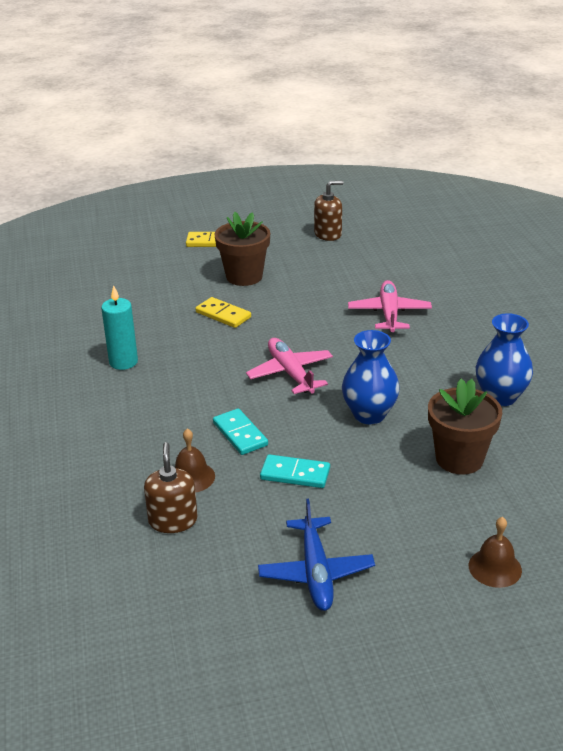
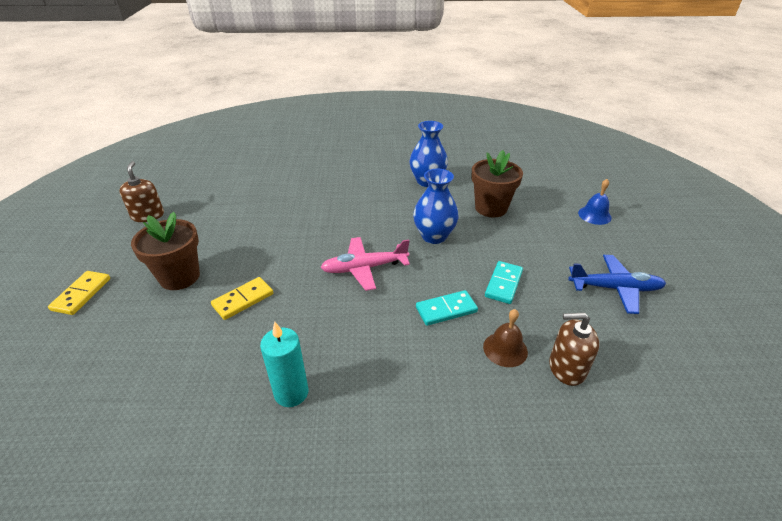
camera: 80 degrees left, 5 degrees up
(389, 314) = (303, 205): pink plane -> none
(495, 568) = (594, 215): brown bell -> blue bell

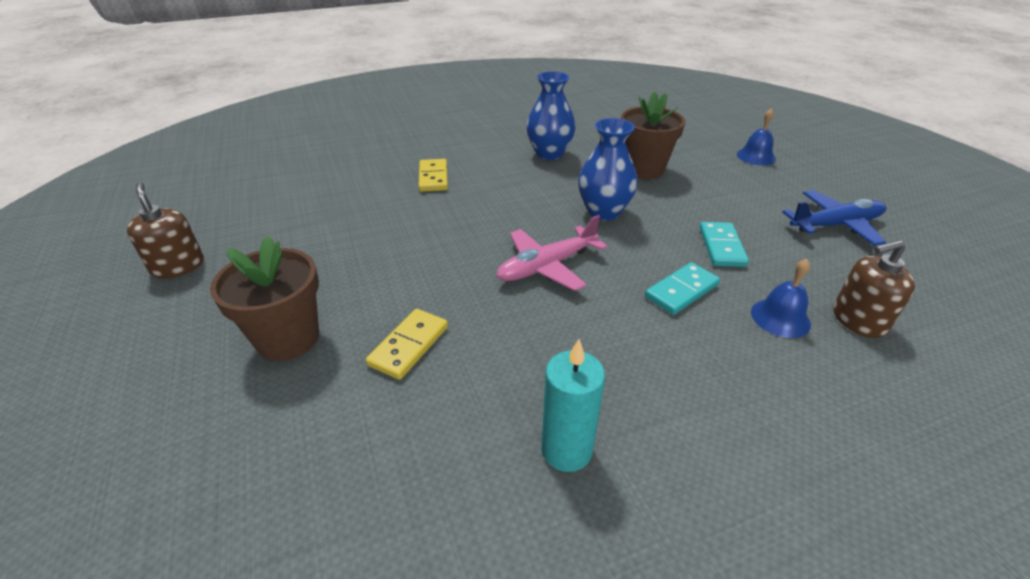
camera: 20 degrees left, 0 degrees up
(81, 294) = (129, 406): yellow domino -> yellow domino (433, 177)
(505, 349) = (780, 318): brown bell -> blue bell

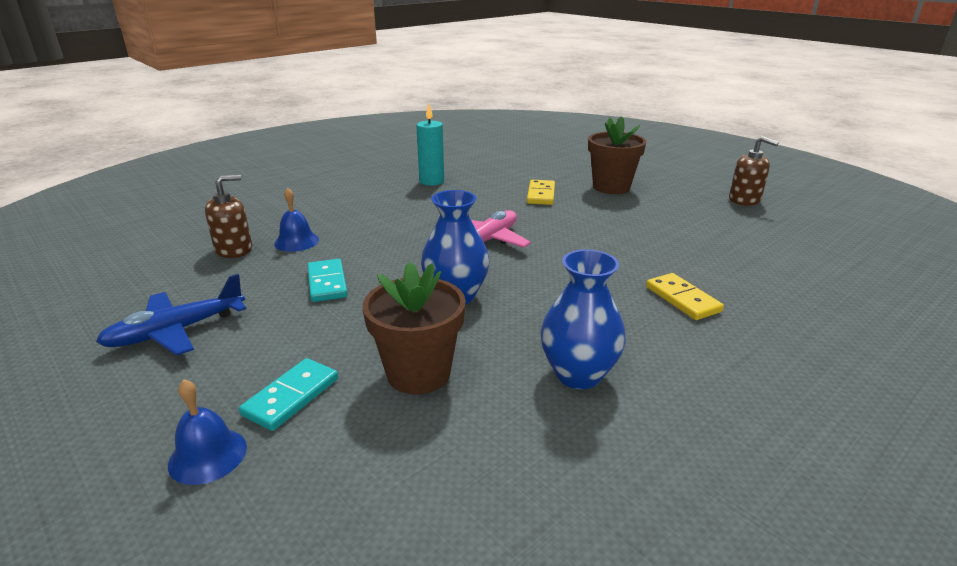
camera: 160 degrees right, 10 degrees down
(681, 291) = (371, 244): turquoise domino -> turquoise domino (291, 396)

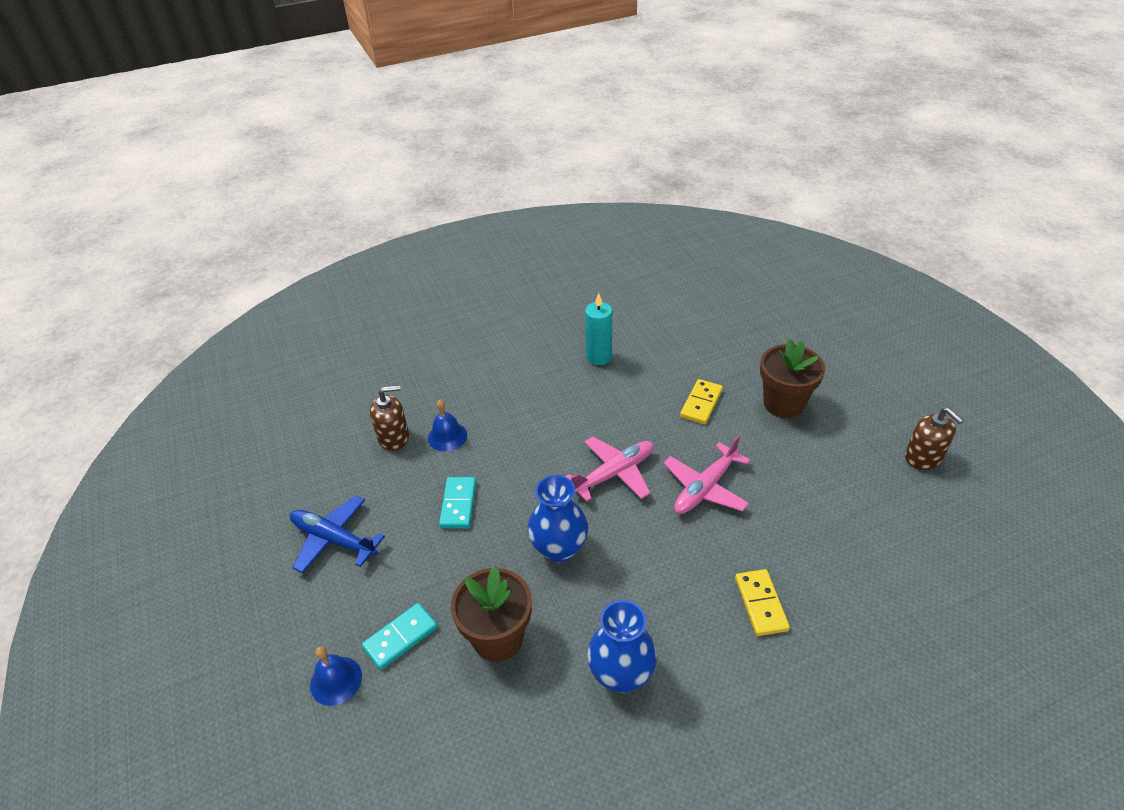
camera: 20 degrees right, 15 degrees up
(176, 331) = (334, 539): blue plane -> blue plane turned 45 degrees clockwise
(577, 238) = (705, 487): none -> pink plane

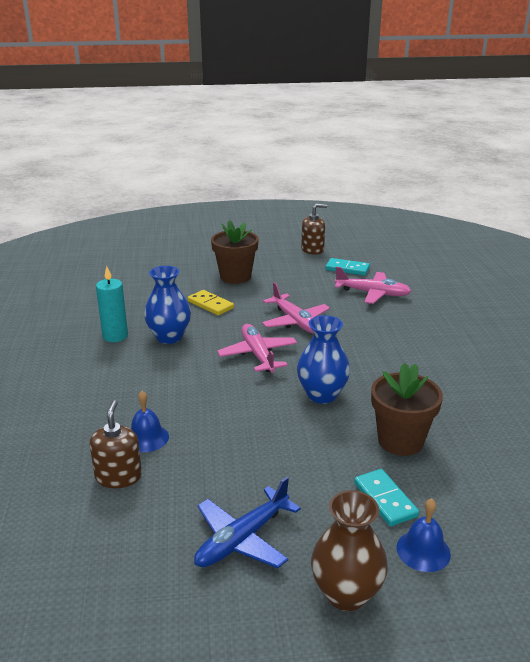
camera: 75 degrees left, 15 degrees down
(281, 626) = (346, 593): none -> brown vase
(458, 504) = (243, 443): turquoise domino -> turquoise domino (347, 269)
(621, 674) = (446, 388): blue vase -> blue vase (169, 337)
(761, 604) = (403, 325): yellow domino -> none
(831, 553) = (372, 293): none -> pink plane

